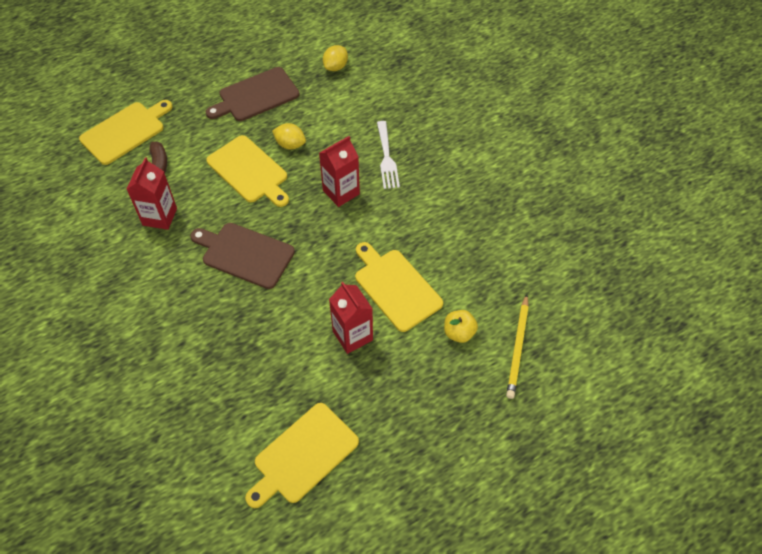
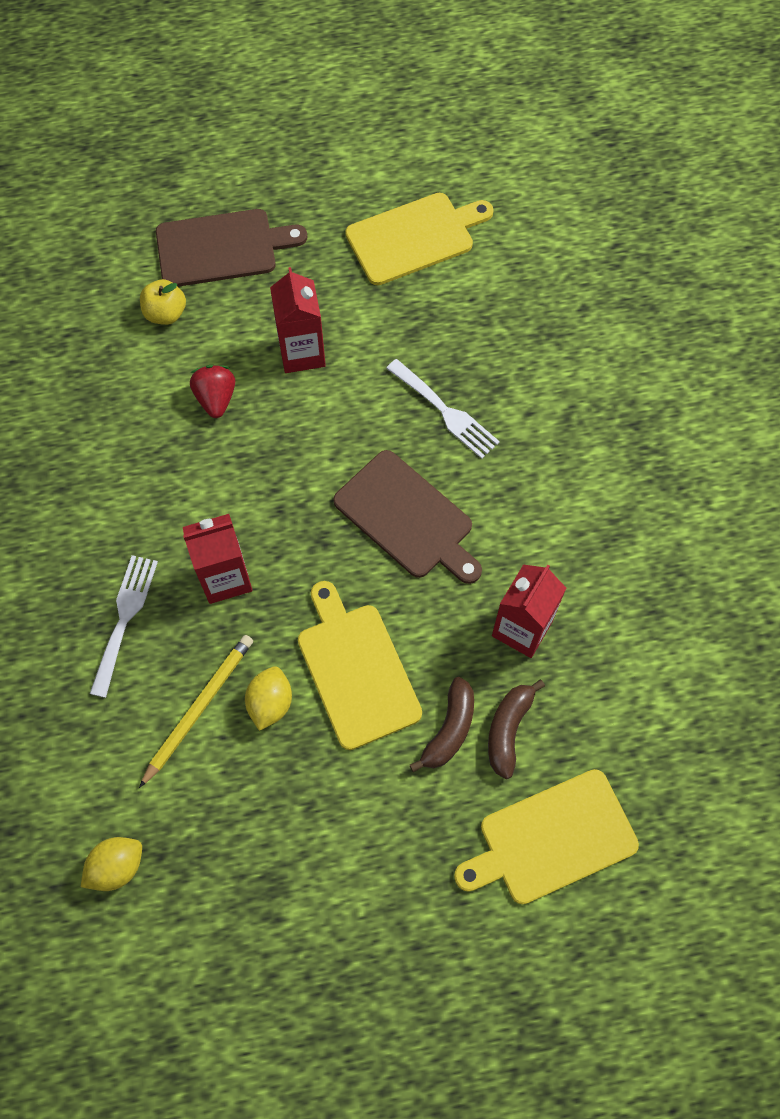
camera: 160 degrees left, 10 degrees up
(190, 160) = (449, 730): none -> brown banana
(239, 326) = (445, 411): none -> white fork
(256, 96) = (292, 844): brown cutting board -> brown cutting board (222, 248)
(290, 144) = (270, 703): yellow lemon -> yellow lemon turned 60 degrees clockwise
(395, 287) = (216, 398): yellow cutting board -> red strawberry
(518, 348) = (105, 273): yellow pencil -> yellow pencil (199, 708)

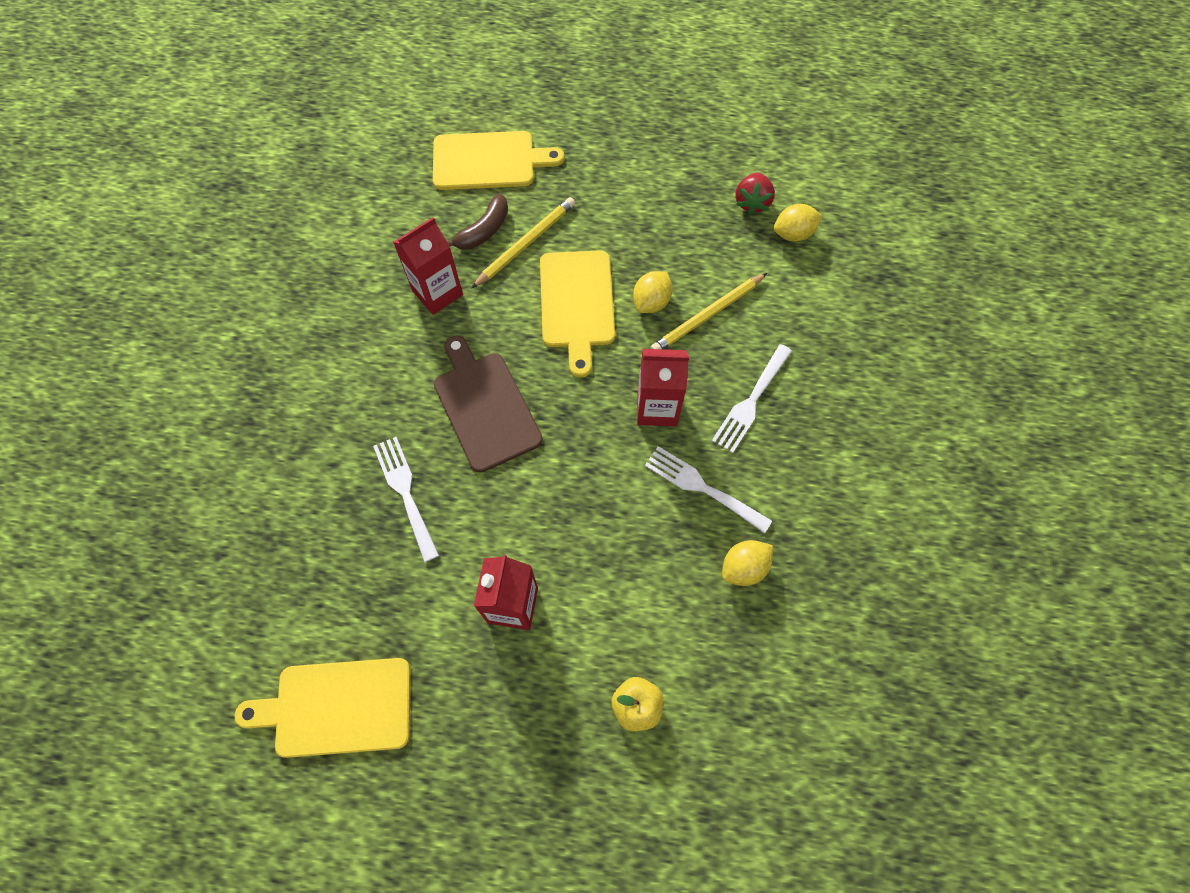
camera: 160 degrees left, 0 degrees up
(96, 450) = (744, 567): none -> yellow lemon
(155, 511) = (702, 487): none -> white fork
(216, 398) = (614, 583): red strawberry -> red strawberry (752, 202)
(222, 248) = (550, 775): brown cutting board -> none
(449, 730) = (525, 243): brown banana -> yellow pencil

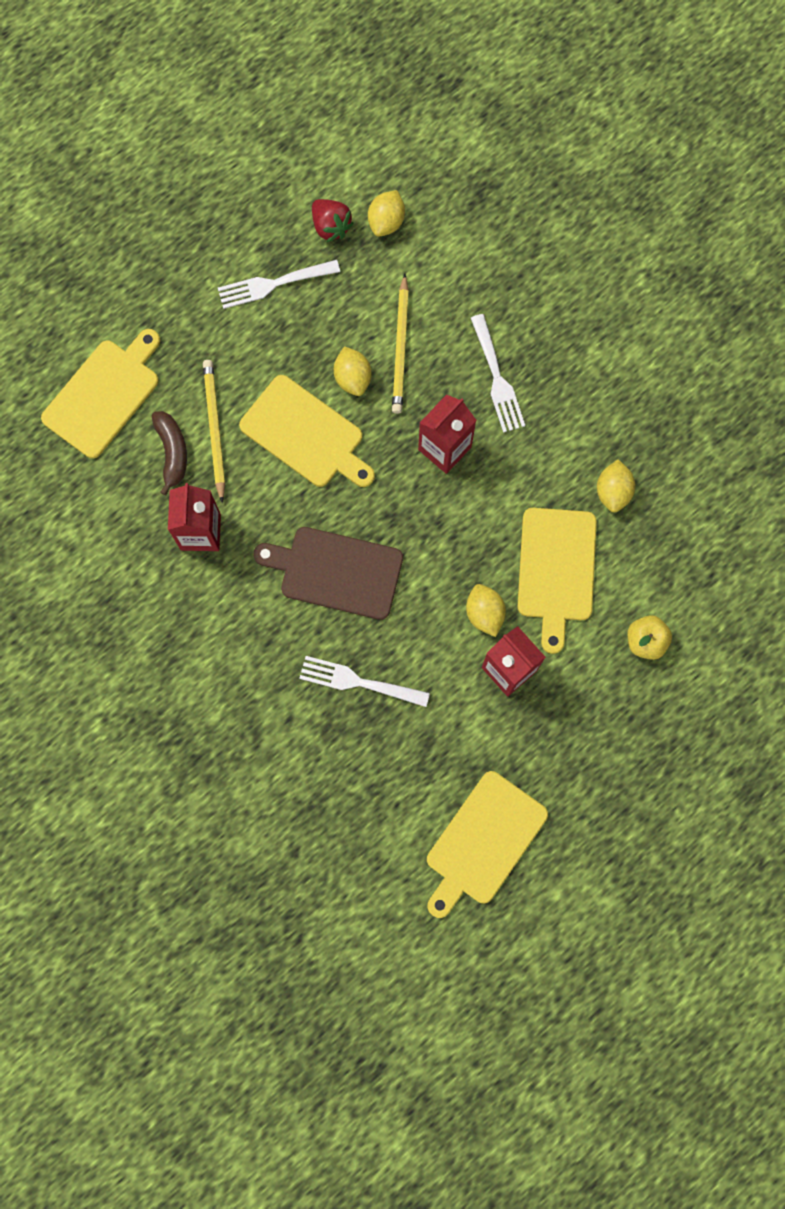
camera: 50 degrees left, 10 degrees up
(545, 546) = (484, 613): none -> yellow lemon
(633, 575) = (556, 570): none -> yellow cutting board
(702, 487) = (532, 469): white fork -> white fork (273, 284)

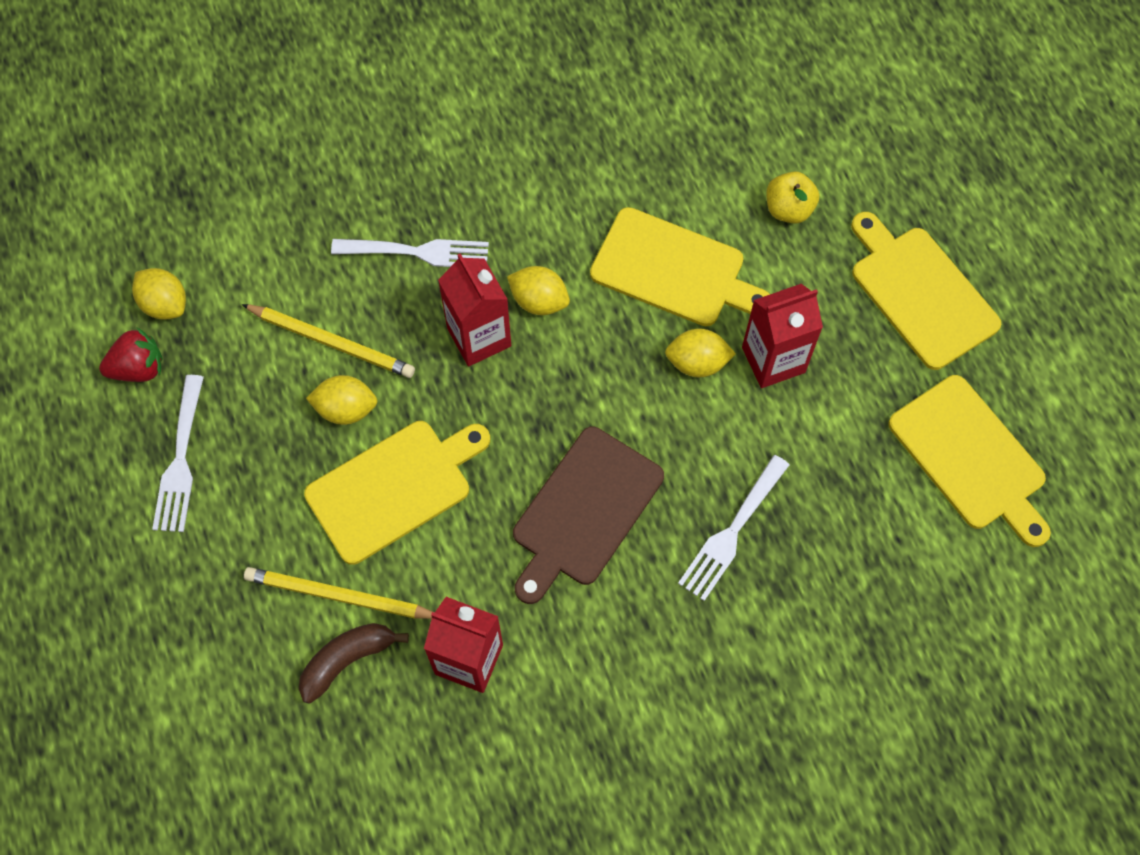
camera: 70 degrees left, 10 degrees down
(104, 395) = (229, 723): yellow cutting board -> yellow cutting board (920, 293)
(172, 452) = (347, 660): brown banana -> brown banana turned 45 degrees counterclockwise
(613, 491) = (603, 181): yellow lemon -> yellow lemon (539, 301)

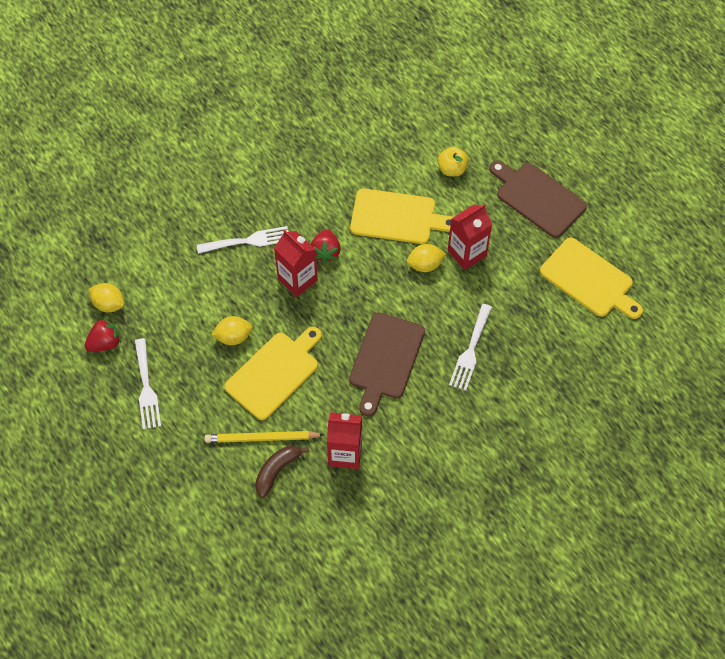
camera: 15 degrees left, 5 degrees down
(332, 342) = (213, 302): yellow pencil -> none
(539, 301) = (326, 252): yellow lemon -> red strawberry
(920, 293) = (538, 198): yellow cutting board -> brown cutting board

